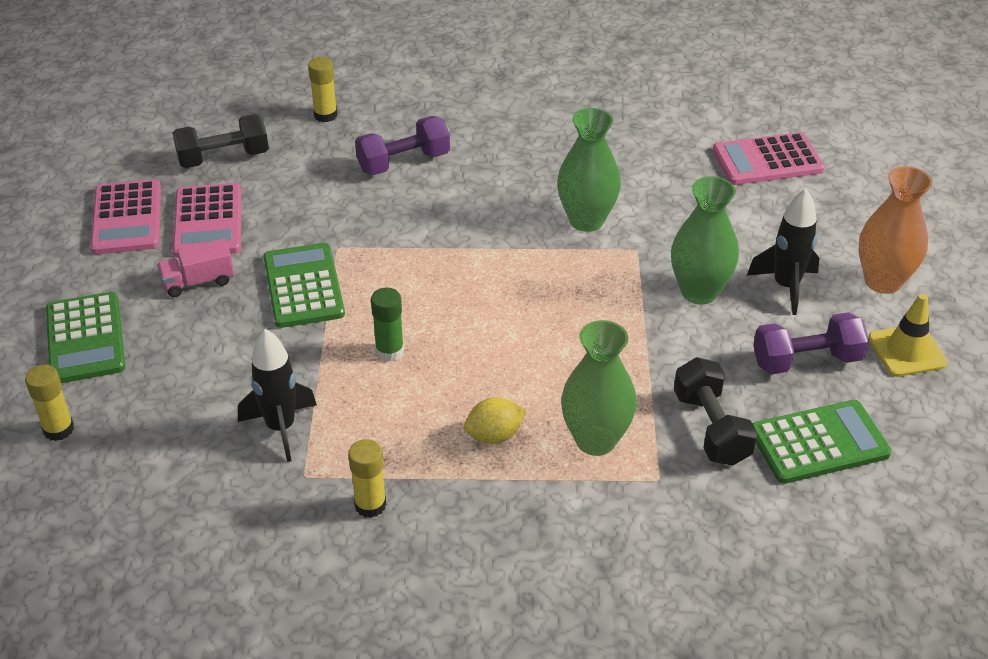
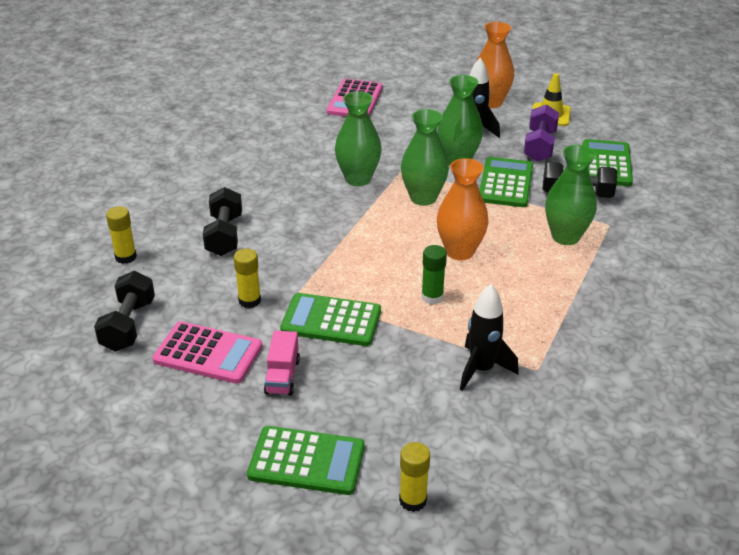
camera: 65 degrees left, 5 degrees down
(127, 218) = (160, 402): pink calculator -> none
(370, 505) = (579, 345): yellow glue stick -> yellow glue stick (249, 301)
(403, 162) = (224, 235): purple dumbbell -> black dumbbell
(494, 349) = (460, 251): none -> orange vase
(494, 435) = (541, 274): yellow lemon -> none
(587, 286) = (423, 198): none -> green vase
(681, 351) = (506, 183): none -> green calculator

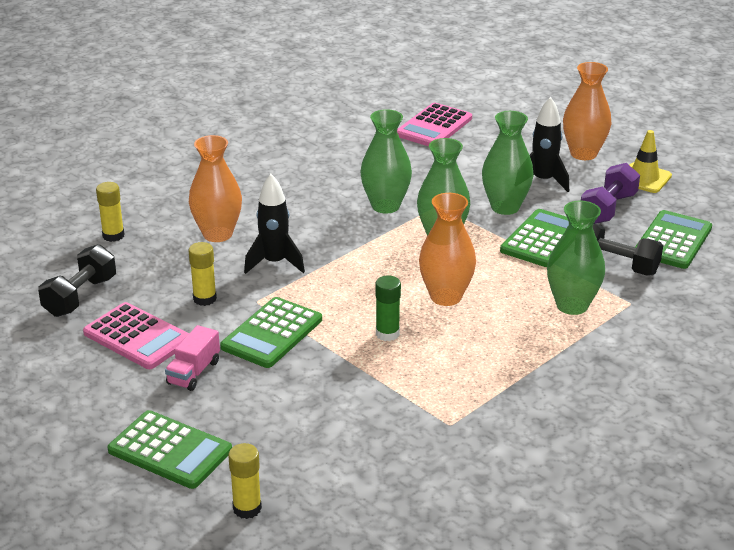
camera: 20 degrees right, 5 degrees down
(224, 235) = (217, 234): black dumbbell -> orange vase
(331, 320) = (272, 333): green calculator -> green calculator turned 90 degrees counterclockwise
(481, 369) = (392, 411): black rocket -> black rocket (275, 263)

